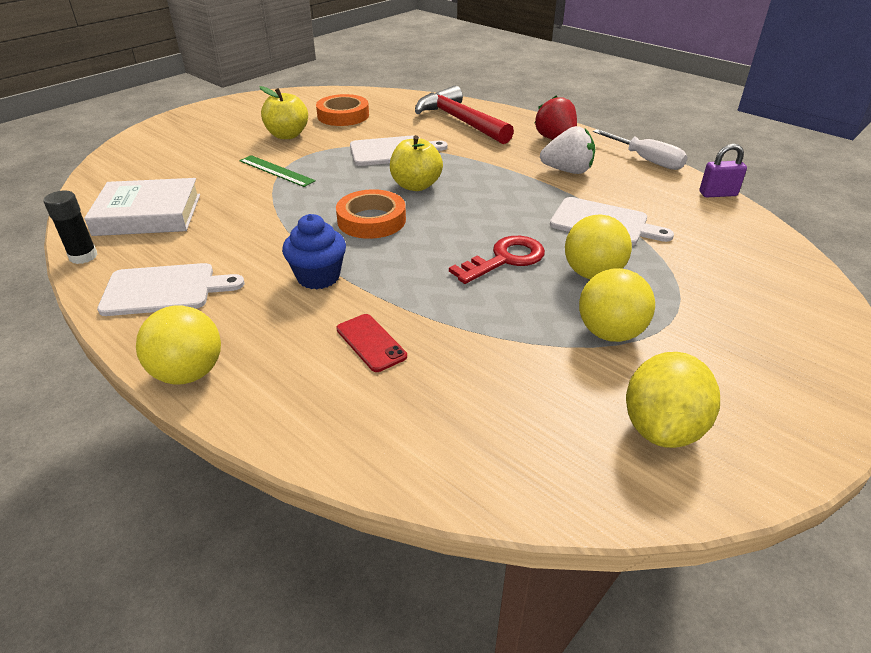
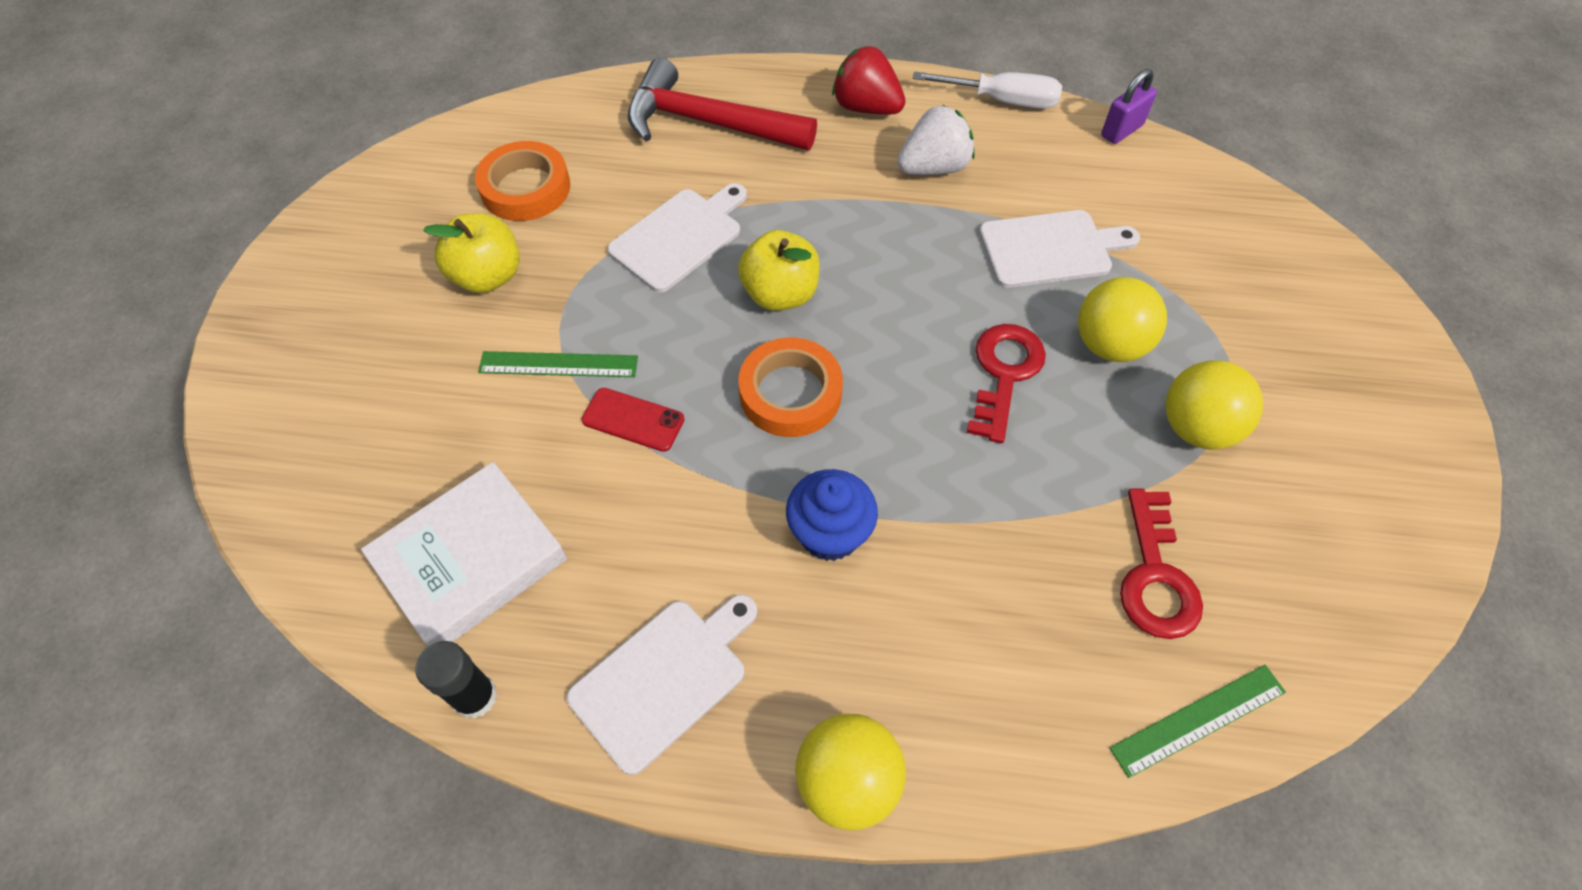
camera: 35 degrees left, 20 degrees up
(371, 343) = (991, 598): red phone -> red phone (633, 420)
(430, 466) = (1198, 720): none -> green ruler
(490, 384) = (1155, 576): none -> red key
(662, 428) = (1334, 529): yellow lemon -> none

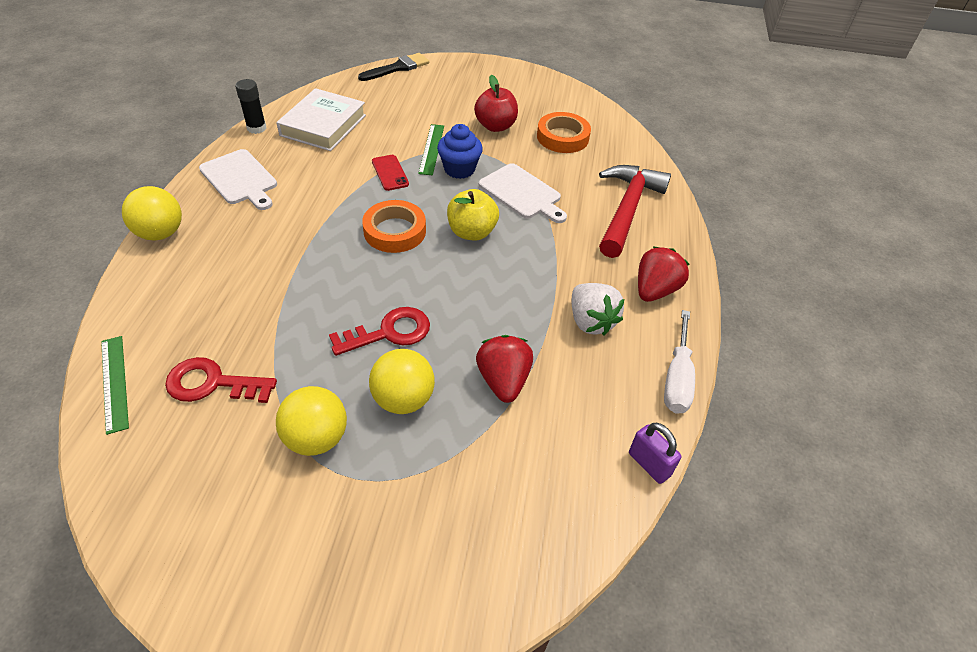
camera: 90 degrees right, 10 degrees down
(245, 454) = (397, 68): none -> black brush
(470, 560) = (323, 125): white book -> white book turned 60 degrees clockwise
(488, 276) = (495, 126): yellow apple -> red apple
(633, 420) = (390, 173): red phone -> red phone turned 45 degrees counterclockwise
(829, 533) = (296, 239): blue cupcake -> blue cupcake (459, 169)
(1004, 373) = (389, 332): red key -> red key turned 45 degrees counterclockwise
(1050, 248) = (503, 381): white cutting board -> red strawberry

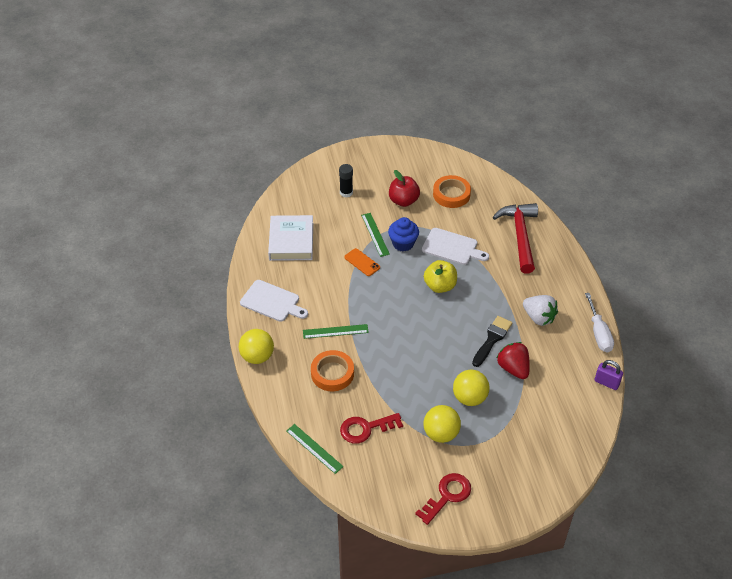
camera: 20 degrees left, 0 degrees up
(256, 128) = (249, 260): black glue stick -> black glue stick (346, 192)
(287, 239) = (335, 331): none -> green ruler
(389, 332) = (436, 365): red key -> red key (447, 495)
(390, 173) = (362, 262): red phone -> orange phone
(395, 231) = (395, 302): orange tape -> orange tape (332, 373)
(397, 68) = (304, 173): black brush -> black brush (492, 339)
(655, 290) = (562, 285): red strawberry -> none

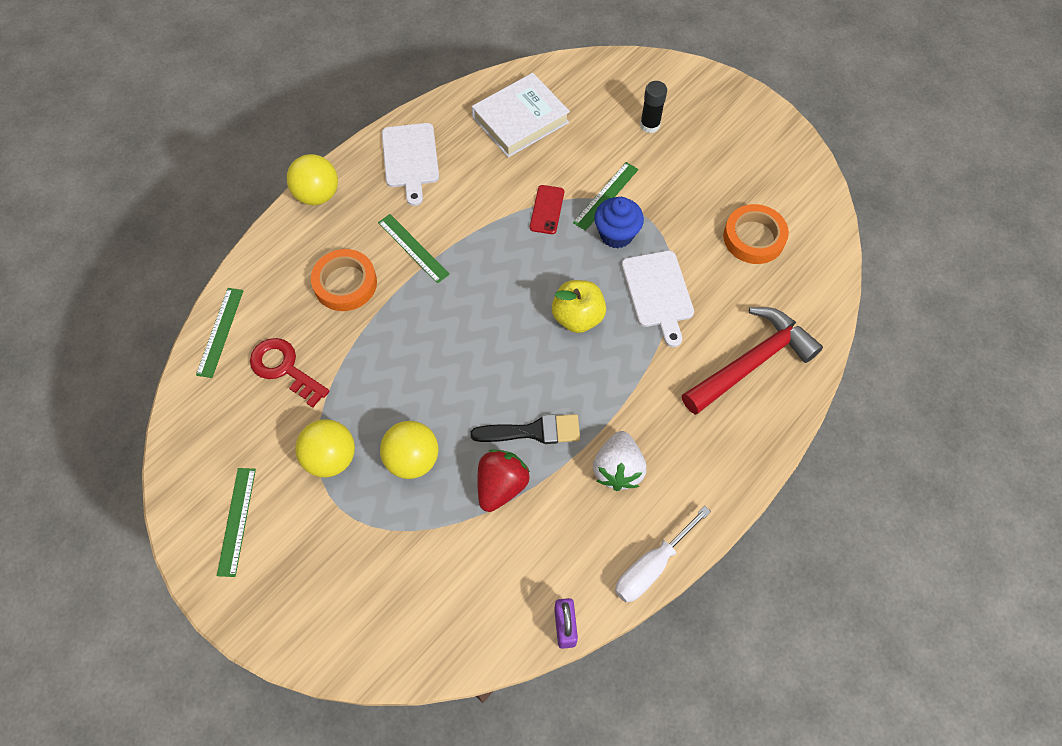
camera: 55 degrees right, 15 degrees up
(362, 262) = (547, 210): orange phone -> red phone
(403, 201) = (692, 192): red apple -> none
(447, 495) = (237, 521): red key -> green ruler

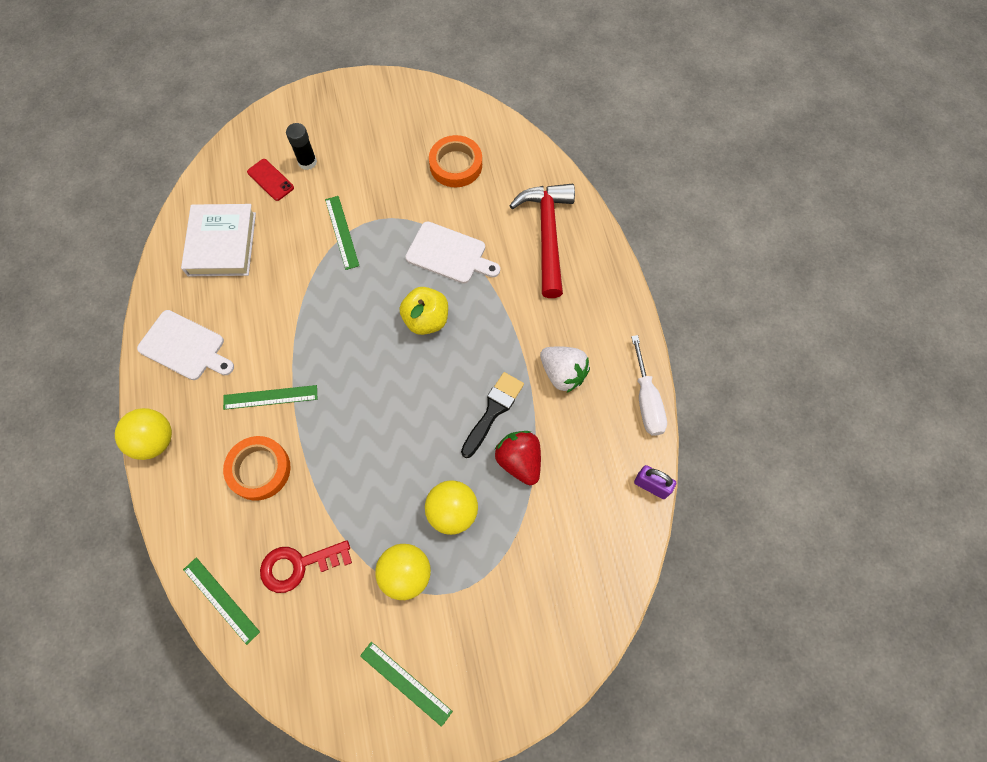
camera: 55 degrees left, 5 degrees up
(547, 210) = (319, 279): red phone -> red phone (270, 180)
(616, 234) = (380, 248): blue cupcake -> none

